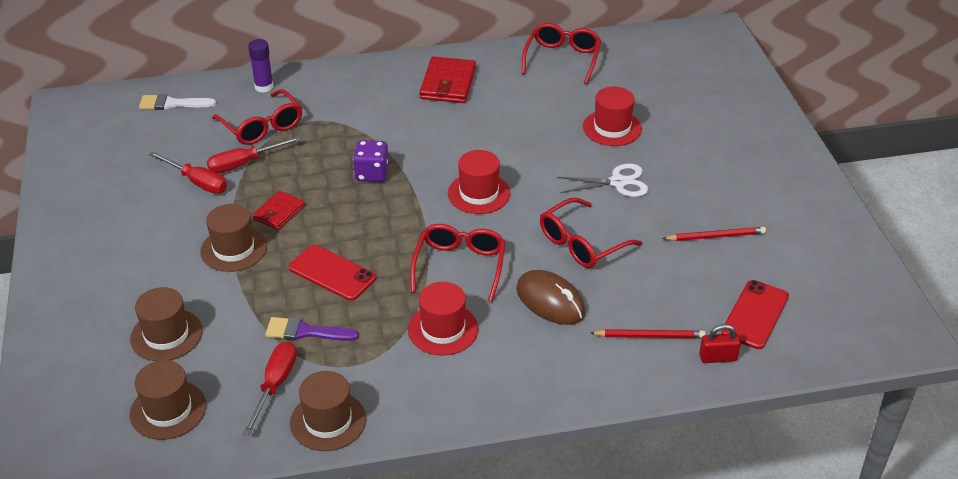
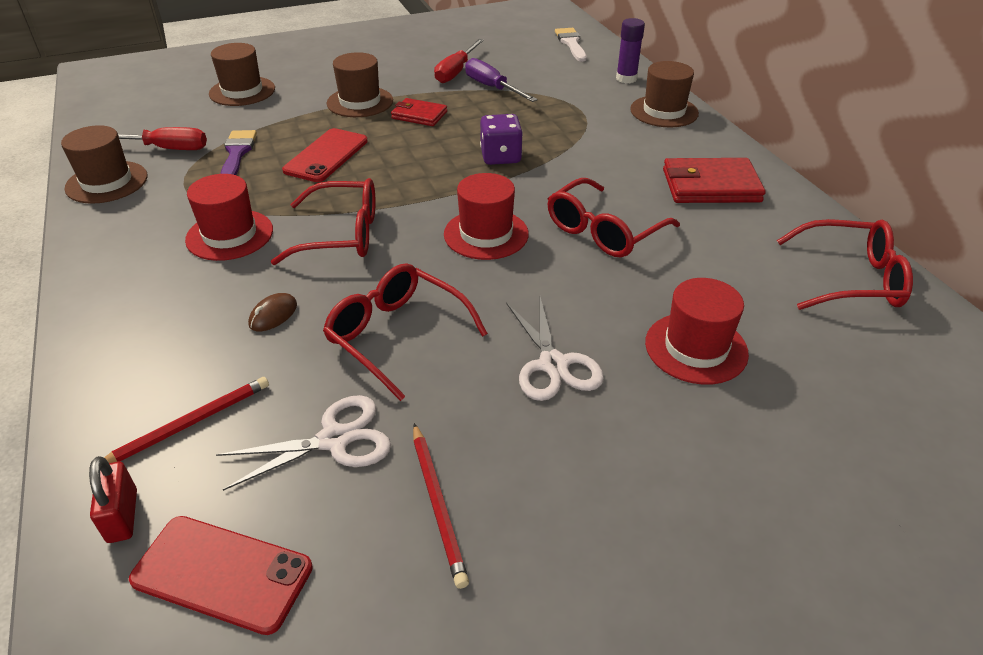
camera: 80 degrees right, 0 degrees up
(168, 410) = (148, 106): brown hat -> brown hat (664, 111)
(244, 163) = (492, 88): red screwdriver -> purple screwdriver
(262, 126) = (557, 87): red glasses -> red glasses (604, 230)
(550, 301) = (273, 315): brown mouse -> brown mouse, size x0.49
(649, 336) = (189, 424): red pencil -> red pencil turned 120 degrees counterclockwise
(668, 273) = (334, 439): none -> white scissors

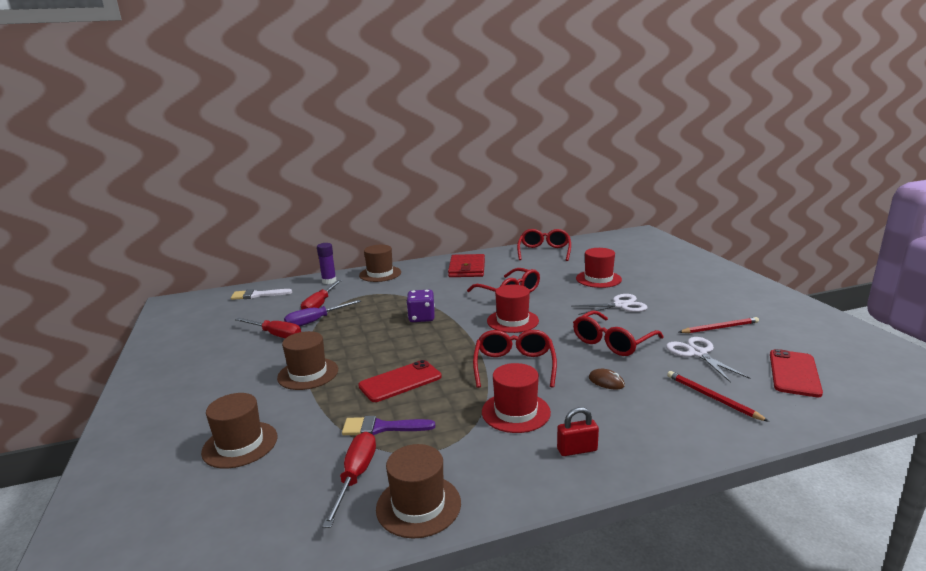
camera: 85 degrees left, 20 degrees down
(122, 516) = (787, 407): red padlock -> red padlock (577, 450)
(326, 156) = (400, 381): red phone -> red phone turned 60 degrees counterclockwise
(419, 115) = (347, 347): red wallet -> none
(542, 83) = (319, 305): none -> red screwdriver

